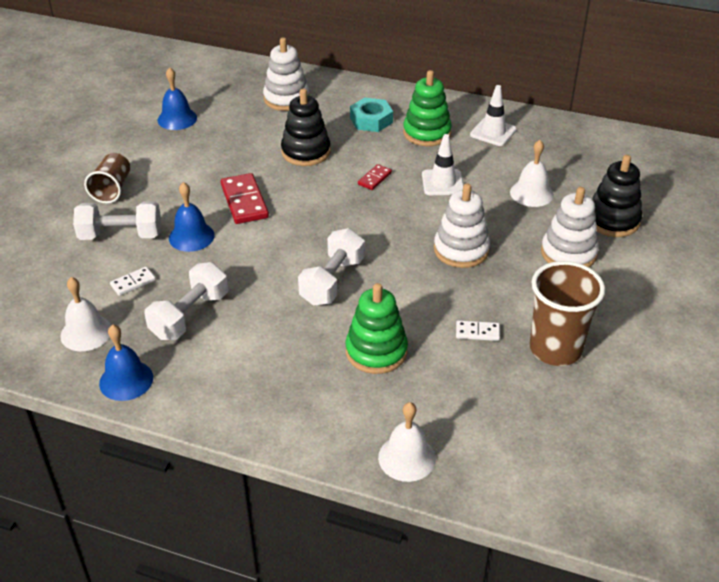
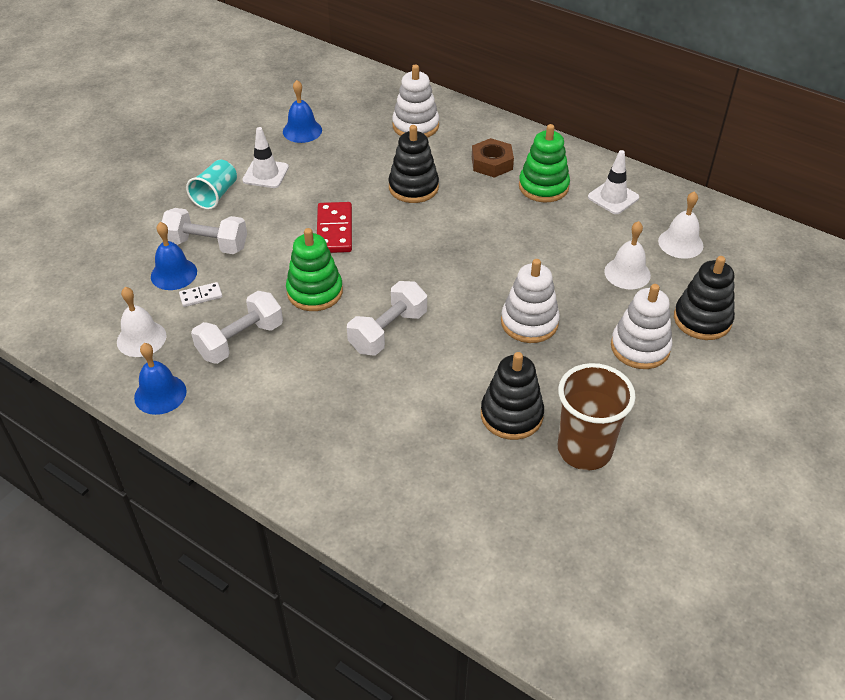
camera: 15 degrees right, 5 degrees up
(112, 189) = (215, 195): brown cup -> turquoise cup
(191, 236) = (271, 258): blue bell -> blue bell (174, 274)
(371, 120) = (492, 163): turquoise nut -> brown nut
(374, 178) = (471, 228): red domino -> none
(376, 351) = (403, 414): green stacking toy -> green stacking toy (315, 292)
(407, 458) = (391, 532): white bell -> white bell (680, 243)
(442, 183) = (538, 245): white traffic cone -> white traffic cone (265, 174)
(477, 332) = (511, 415): white domino -> black stacking toy

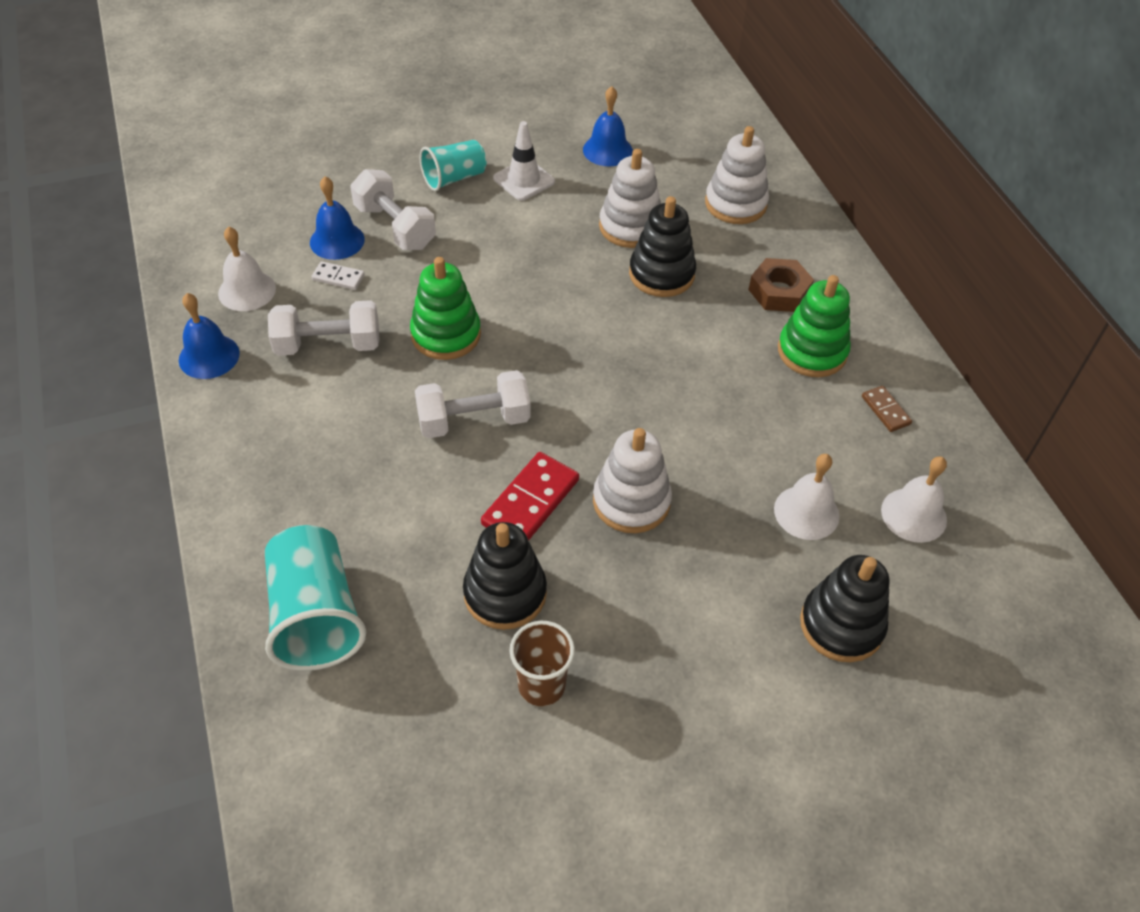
camera: 35 degrees right, 5 degrees up
(335, 230) = (531, 278): red domino -> red domino (531, 502)
(411, 500) = (315, 615): none -> turquoise cup
(584, 450) = (541, 685): brown cup -> brown cup, size x0.64
(613, 197) = (885, 410): white traffic cone -> brown domino
(640, 347) = (728, 610): white stacking toy -> white stacking toy (630, 227)

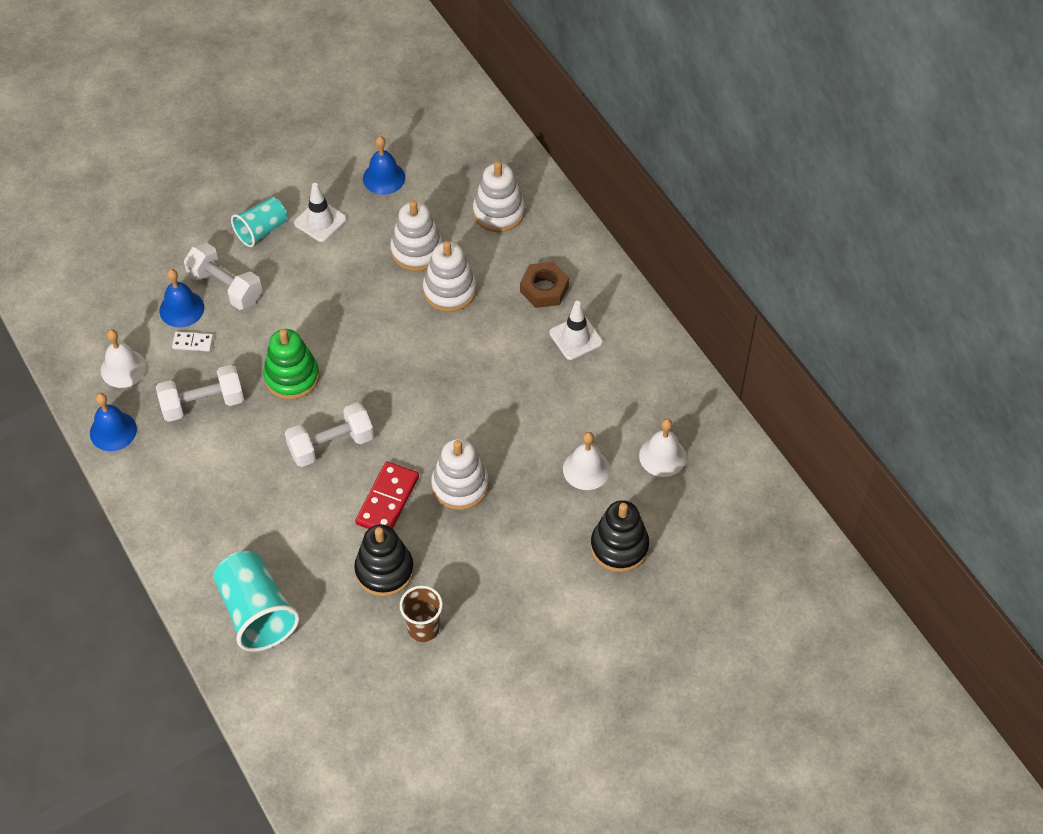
camera: 10 degrees left, 5 degrees up
(661, 274) = (449, 290): black stacking toy -> white stacking toy
(812, 351) = (576, 338): green stacking toy -> white traffic cone
(885, 410) = (635, 377): brown domino -> none

